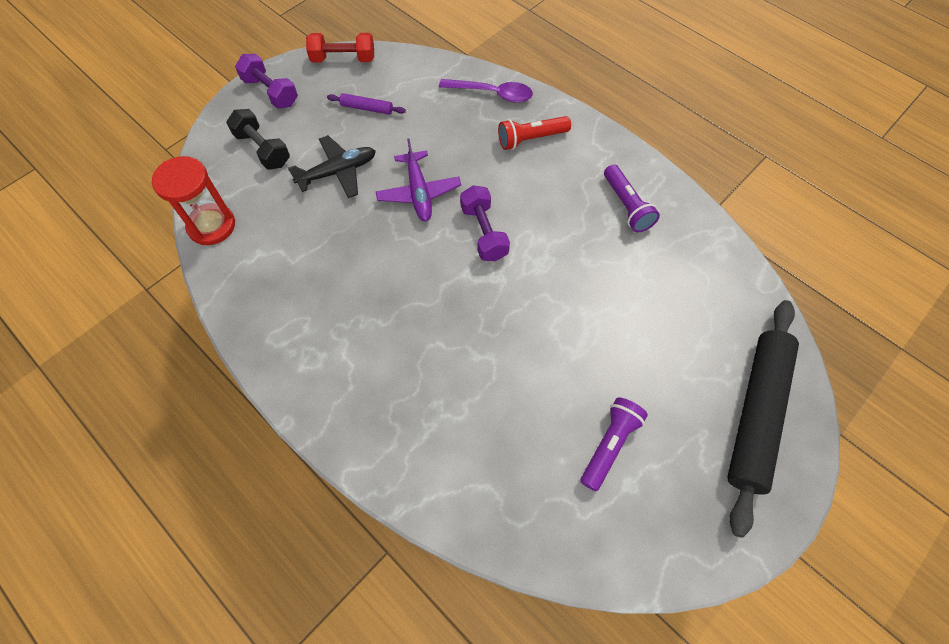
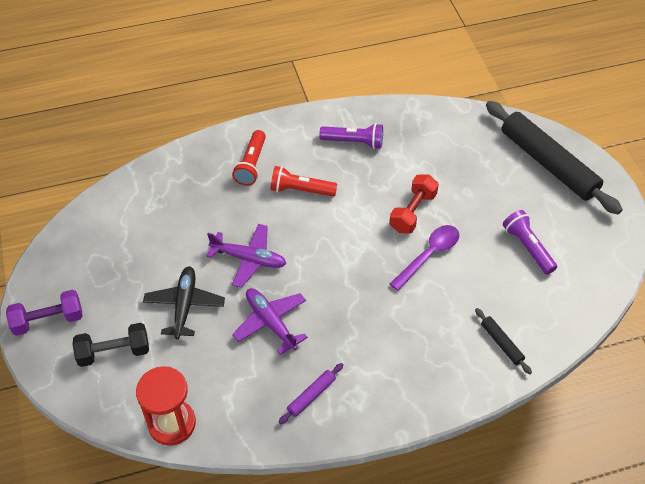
camera: 60 degrees left, 10 degrees down
(343, 59) = (56, 249): red dumbbell -> red dumbbell (413, 212)
(357, 245) = (270, 322): none -> purple plane
(367, 108) = (130, 256): purple rolling pin -> purple rolling pin (311, 396)
(455, 474) = (501, 343): none -> black rolling pin
(484, 232) = (317, 235): purple dumbbell -> none
(492, 94) = (186, 166): purple spoon -> purple spoon (429, 255)
(529, 192) = (300, 190): none -> red flashlight

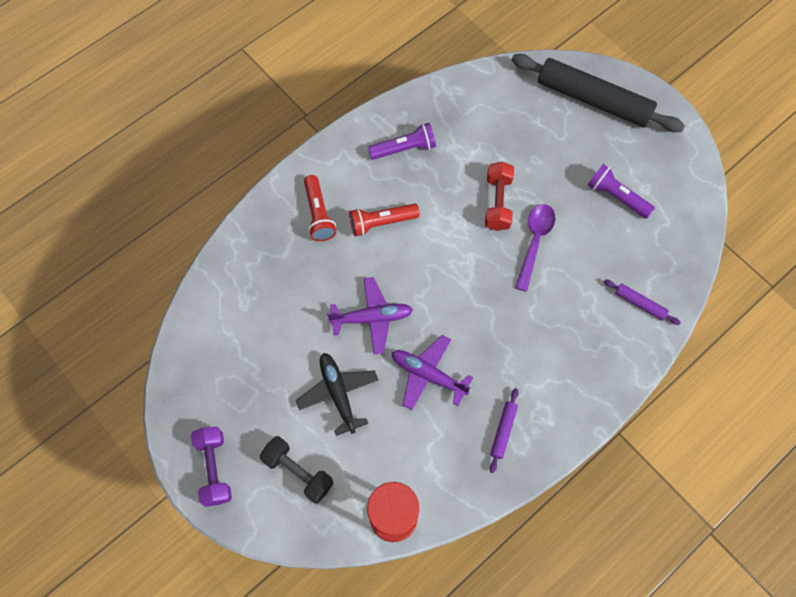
camera: 25 degrees left, 15 degrees up
(48, 320) = (214, 469): purple dumbbell -> purple dumbbell turned 60 degrees counterclockwise
(114, 352) = (298, 472): black dumbbell -> black dumbbell turned 75 degrees clockwise
(501, 343) = (640, 304): black rolling pin -> purple rolling pin

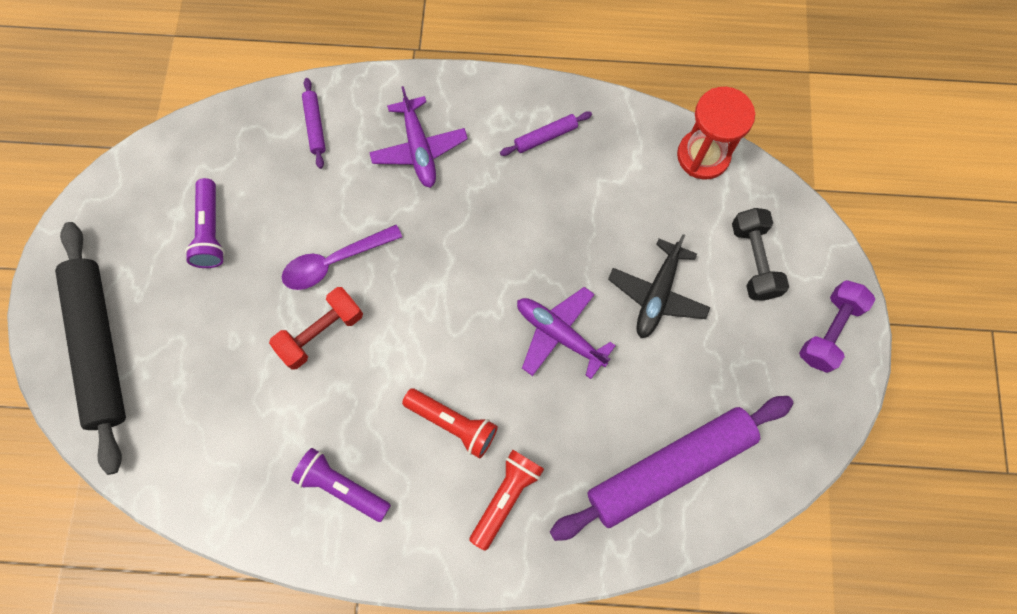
camera: 135 degrees left, 5 degrees up
(245, 303) = (669, 468): none -> purple rolling pin
(428, 375) = (561, 237): purple plane -> purple plane (419, 149)

